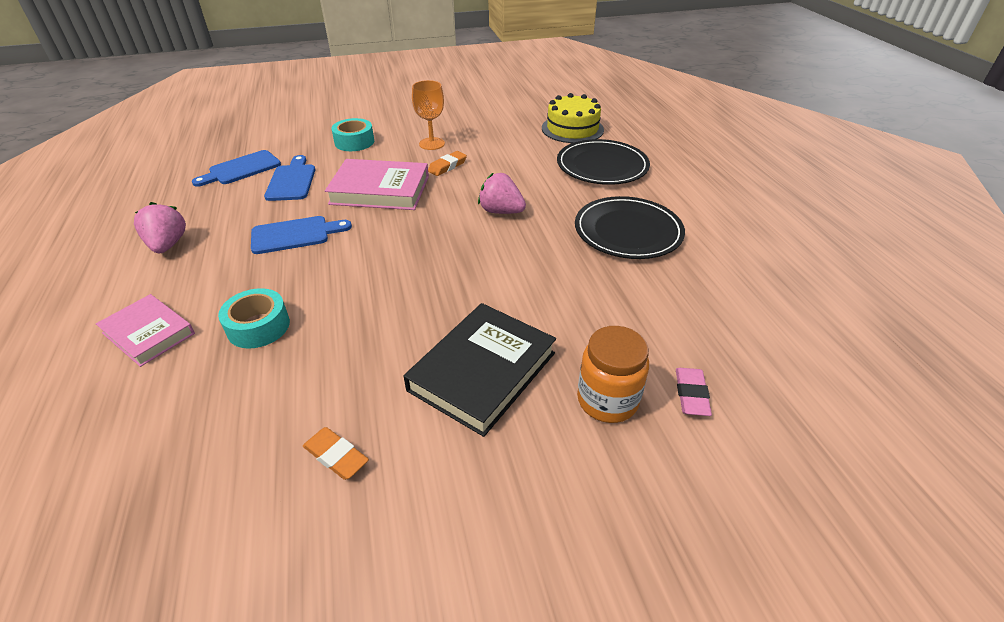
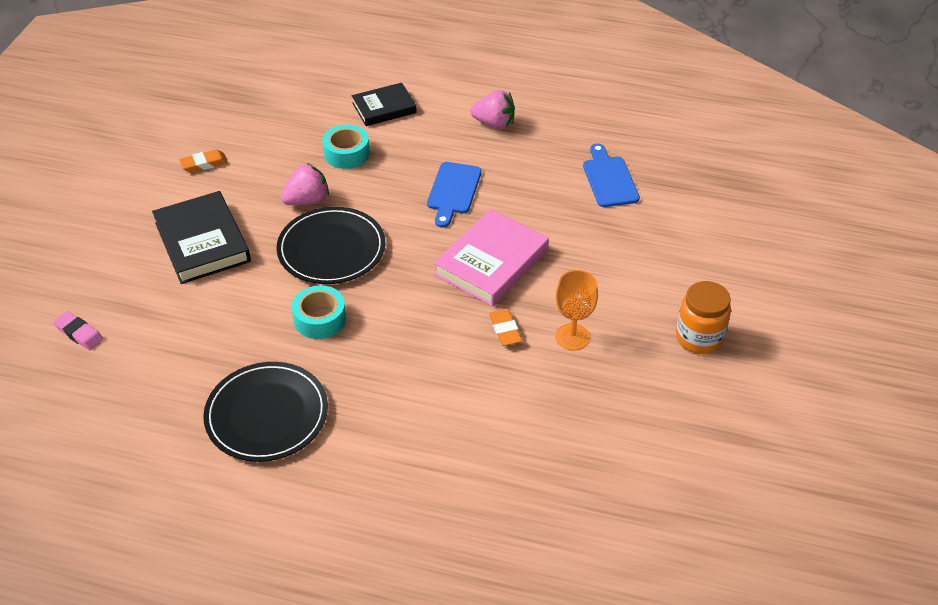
camera: 120 degrees right, 5 degrees up
(148, 333) = (384, 108): pink book -> black book
(292, 181) = (557, 207): blue cutting board -> none
(354, 142) = (621, 273): turquoise tape -> turquoise tape (320, 319)
(501, 211) = (381, 335): pink strawberry -> pink strawberry (307, 200)
(572, 129) = (520, 500): yellow cake -> none
(602, 166) = (402, 472): black plate -> black plate (331, 249)
(607, 400) = (120, 289): orange jar -> orange jar (699, 338)

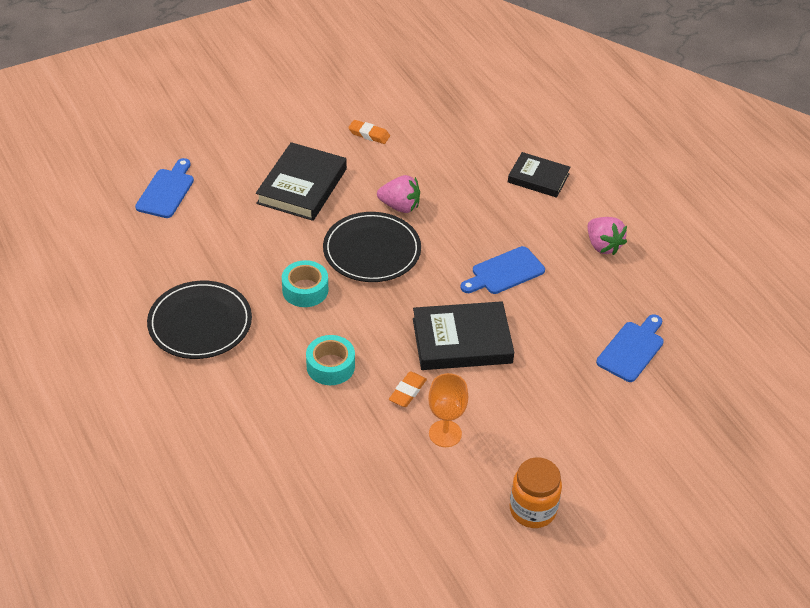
camera: 45 degrees right, 0 degrees up
(79, 333) = (166, 191): pink eraser -> blue cutting board
(346, 153) = (468, 192): turquoise tape -> turquoise tape (330, 366)
(491, 262) = (462, 340): pink book -> black book

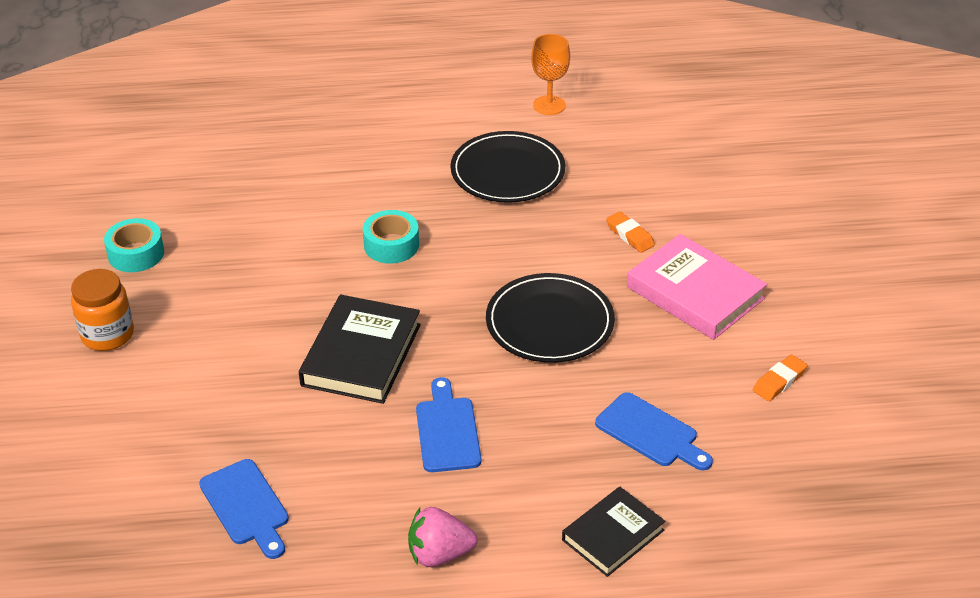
camera: 115 degrees right, 5 degrees down
(166, 191) = (730, 186): blue cutting board -> blue cutting board (650, 433)
(302, 186) = (695, 293): black book -> pink book
(305, 290) = (514, 253): turquoise tape -> turquoise tape (136, 254)
(400, 206) = (618, 370): pink strawberry -> none
(407, 392) = (319, 290): orange eraser -> orange eraser (630, 235)
(445, 434) = (246, 301): orange goblet -> orange goblet (549, 105)

